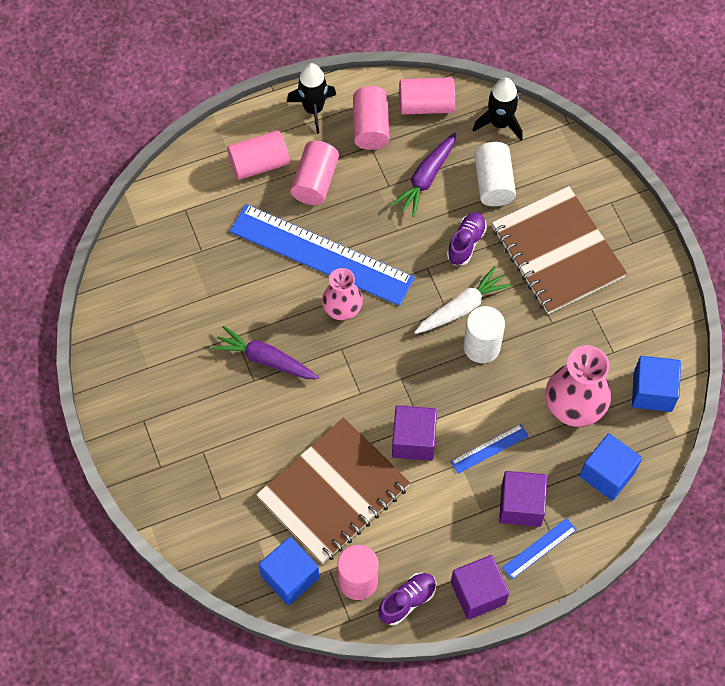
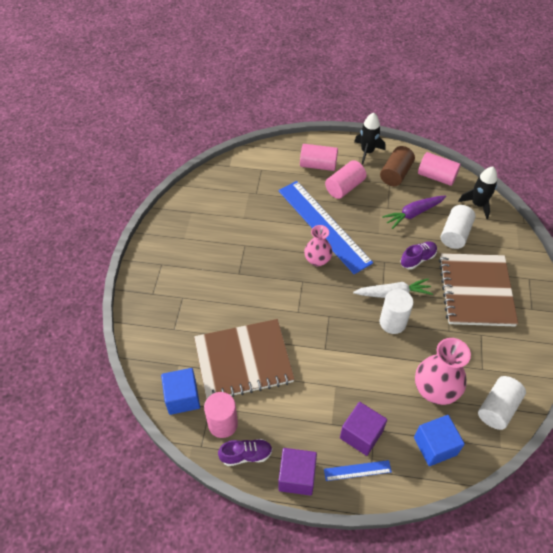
camera: 30 degrees right, 10 degrees down
(265, 359) = (253, 265): purple carrot -> none
(370, 127) = (395, 174): pink cylinder -> brown cylinder
(413, 440) = (314, 356): purple cube -> none
(489, 448) = (361, 386): blue ruler -> none
(652, 391) = (497, 408): blue cube -> white cylinder

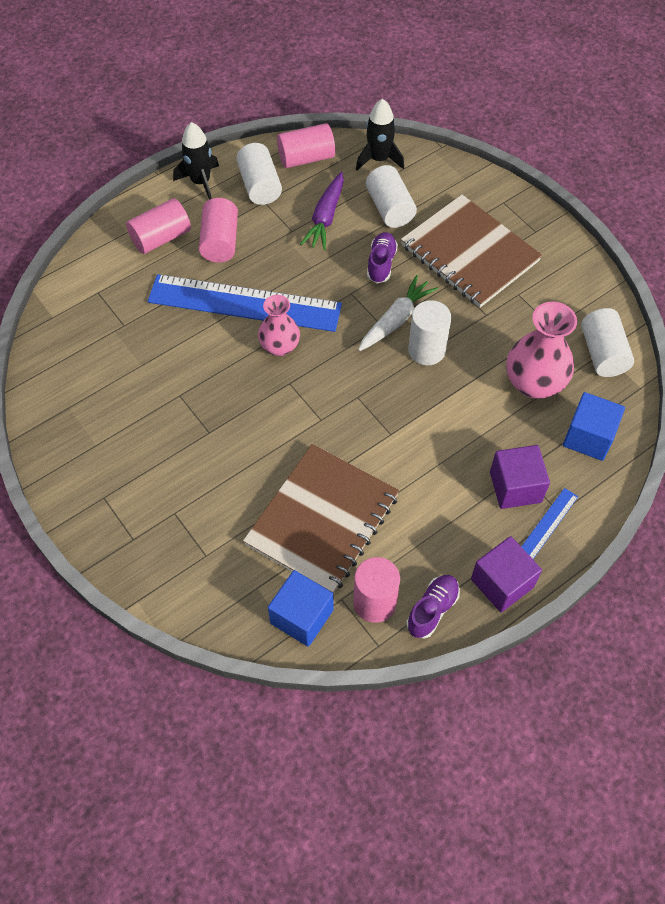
camera: 45 degrees left, 5 degrees up
(395, 174) = (259, 186): brown cylinder -> white cylinder

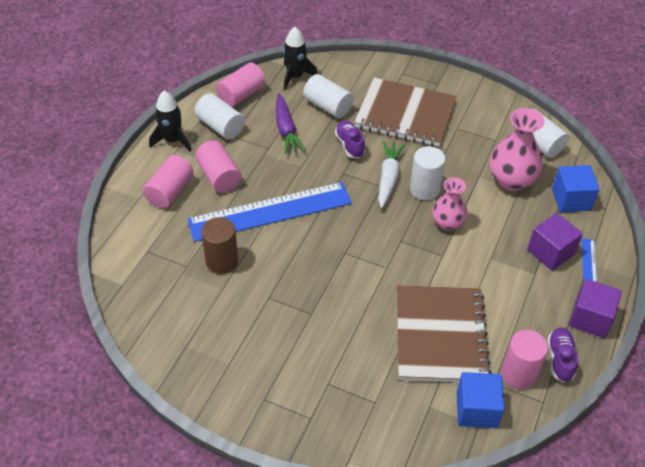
camera: 30 degrees left, 10 degrees down
(160, 335) = (222, 261): none -> brown cylinder
(280, 346) = (319, 230): pink vase -> pink vase (447, 223)

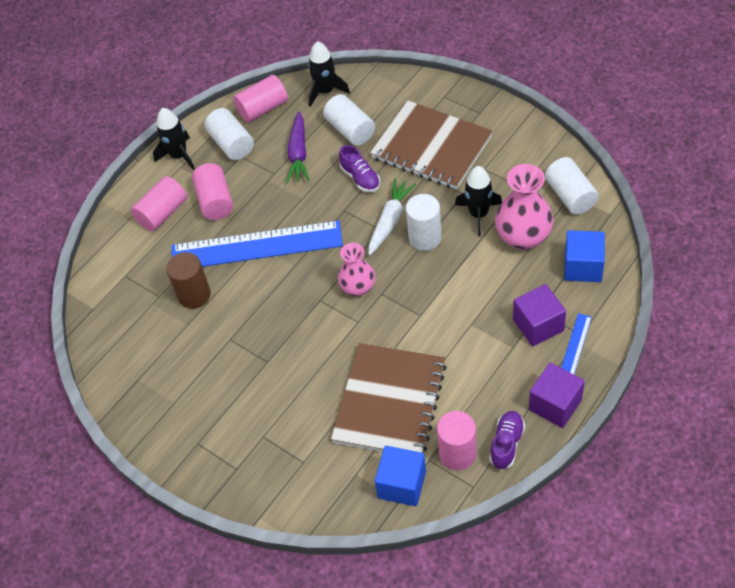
camera: 20 degrees right, 5 degrees up
(350, 145) = (360, 178): purple shoe -> purple shoe turned 150 degrees clockwise
(447, 223) = (437, 279): pink vase -> pink vase (358, 287)
(465, 165) = (478, 214): none -> black rocket

